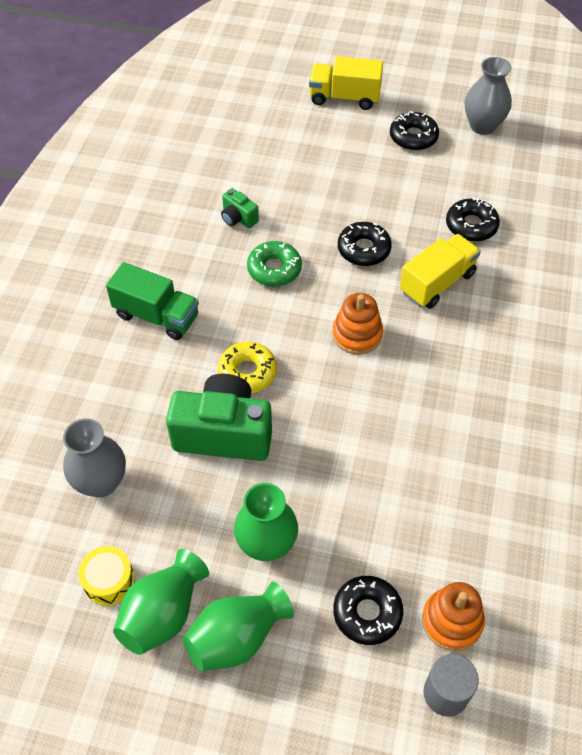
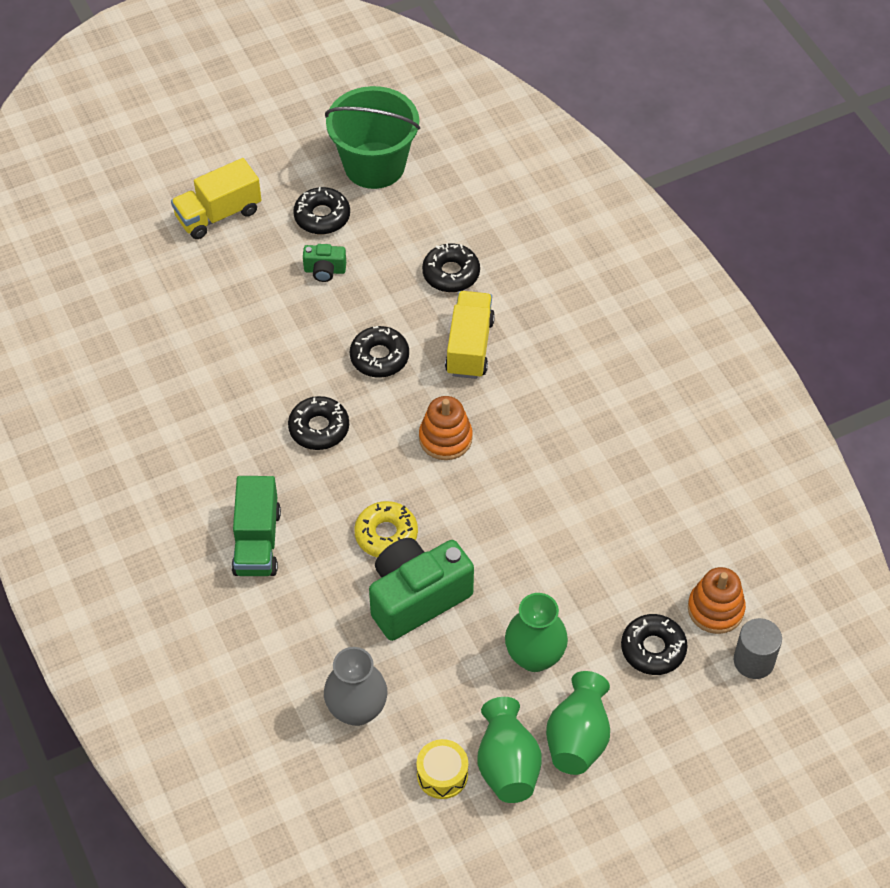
camera: 40 degrees left, 0 degrees up
(156, 316) = (257, 542): green truck -> green truck turned 105 degrees clockwise
(238, 218) = (238, 402): green camera -> green camera (324, 270)
(274, 269) = (319, 428): green donut -> black donut
(482, 126) = (374, 165): grey vase -> green bucket

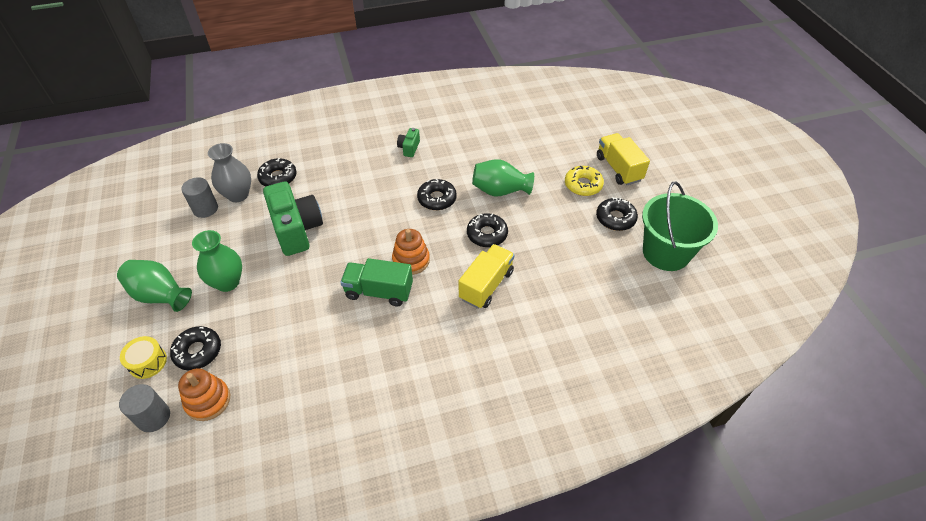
camera: 100 degrees right, 5 degrees down
(257, 542) = (365, 165): green truck -> green truck (379, 291)
(324, 270) = (566, 215): green camera -> green camera (409, 148)
(386, 534) = (347, 221): yellow donut -> yellow donut (583, 185)
(397, 747) = (205, 209): none -> grey cylinder
(442, 775) = (177, 226): yellow drum -> yellow drum (147, 362)
(451, 273) = (556, 284): black donut -> black donut (278, 177)
(469, 347) = (486, 285): yellow truck -> yellow truck turned 75 degrees counterclockwise
(507, 765) = (164, 257): green vase -> green vase (500, 191)

